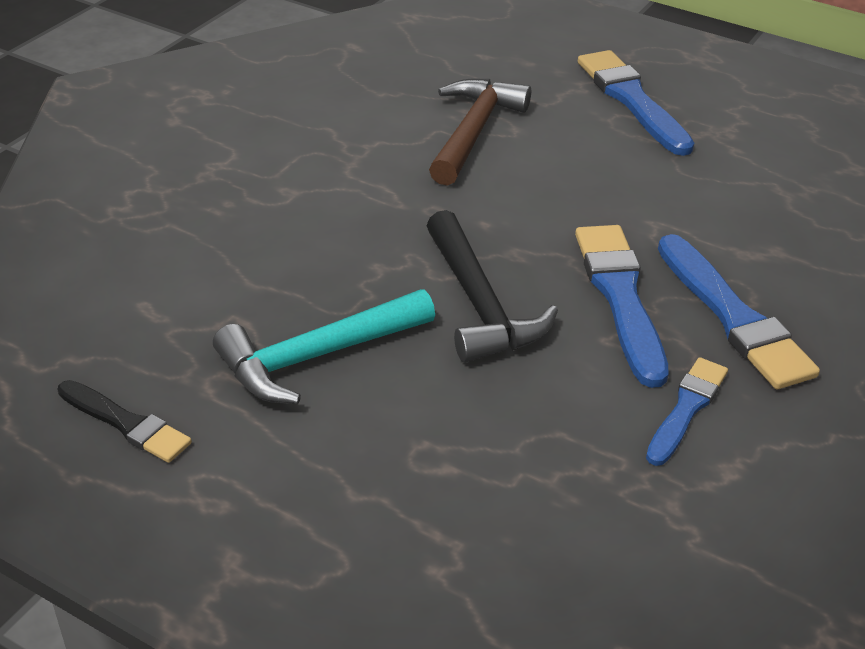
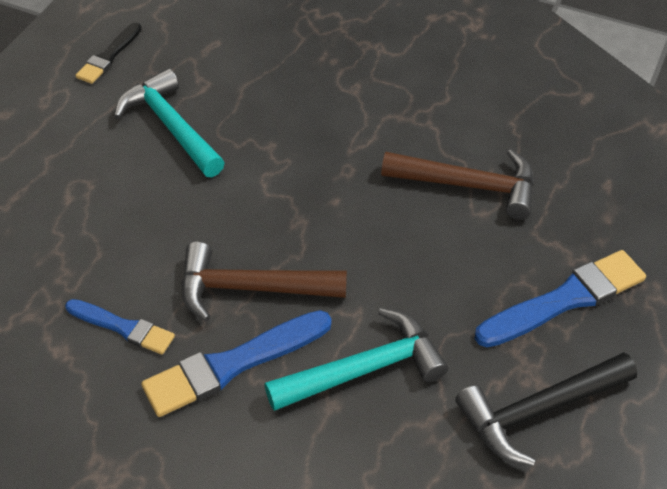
camera: 85 degrees right, 10 degrees up
(479, 304) = (233, 203): black hammer -> black hammer (539, 410)
(620, 297) = (251, 288): blue brush -> brown hammer
(729, 225) = (364, 370): none -> turquoise hammer

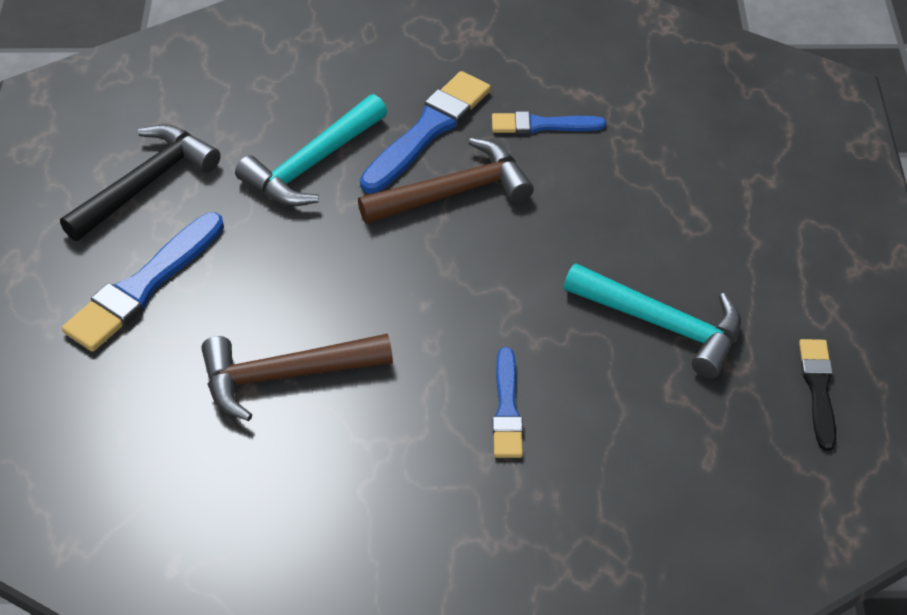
camera: 155 degrees right, 0 degrees up
(320, 112) = (507, 409): none -> blue brush

